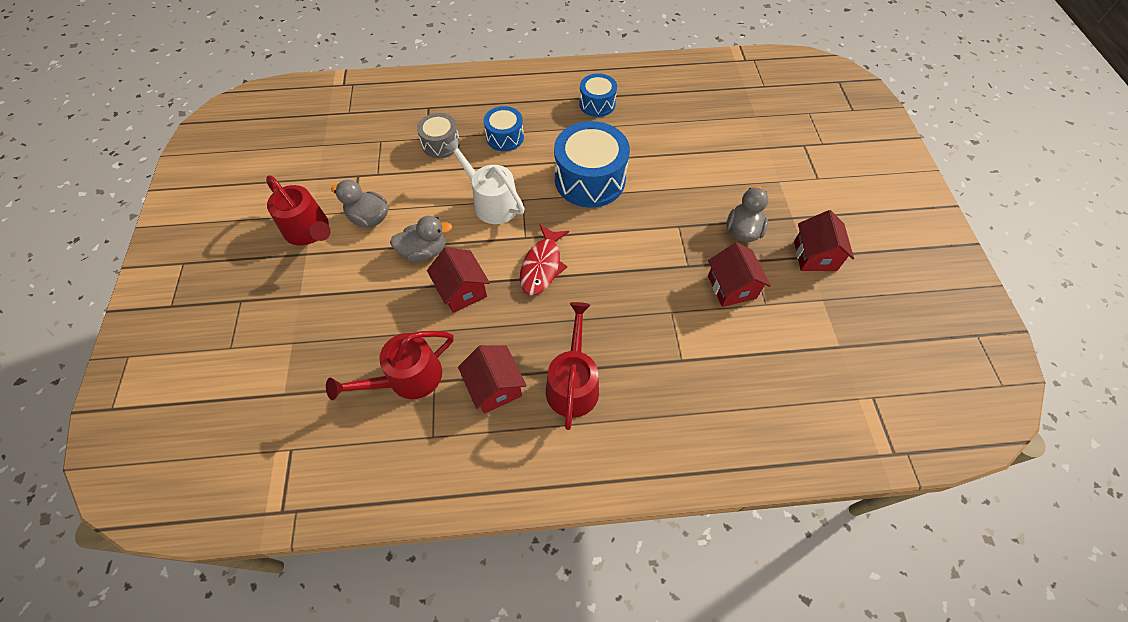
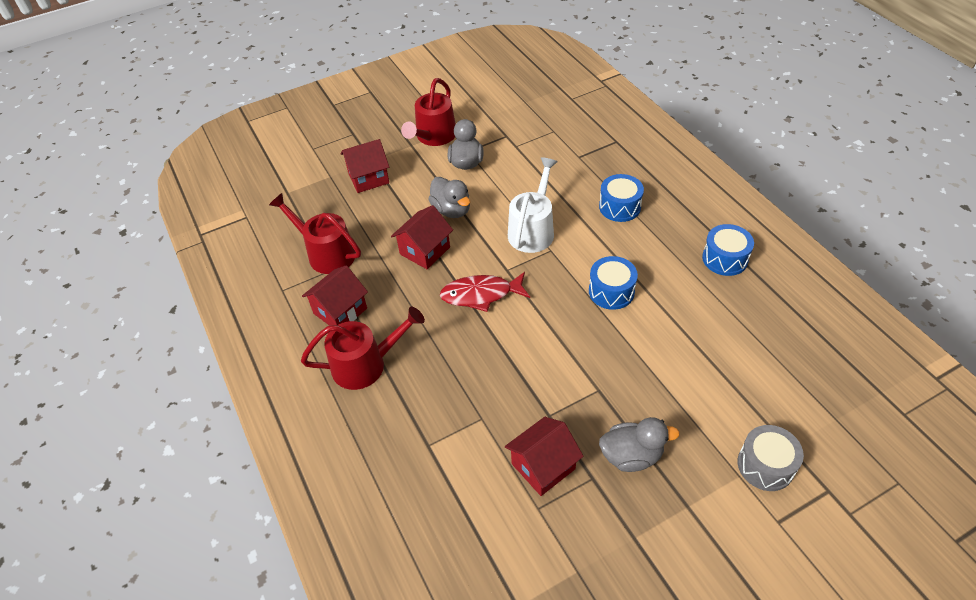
camera: 70 degrees right, 10 degrees down
(441, 144) = (578, 168): grey drum -> grey drum (765, 465)
(590, 179) = (611, 291): blue drum -> blue drum, size x0.56
(815, 256) = (641, 547): red house -> red house (368, 178)

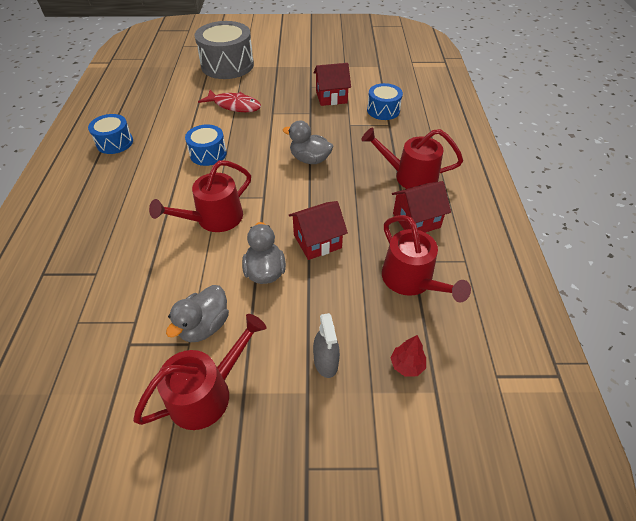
camera: 155 degrees left, 0 degrees up
(311, 198) = (406, 365): none -> red tree
(368, 178) = (326, 362): red house -> grey spray bottle
(481, 294) = (298, 188): red fish -> red fish (234, 106)
(533, 230) = (214, 219): white watering can -> red watering can
(619, 207) = (128, 207): blue drum -> blue drum (383, 110)
(631, 456) = (283, 86): grey duck -> grey duck (310, 159)
(765, 465) = (227, 65): grey drum -> grey drum, size x1.79

